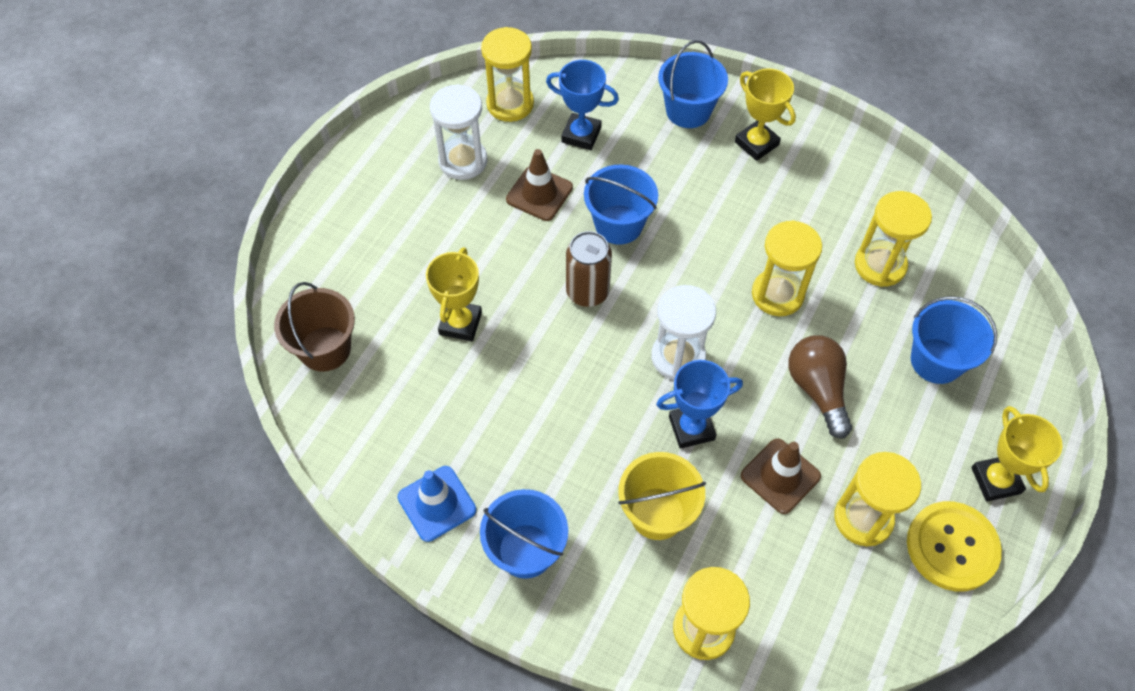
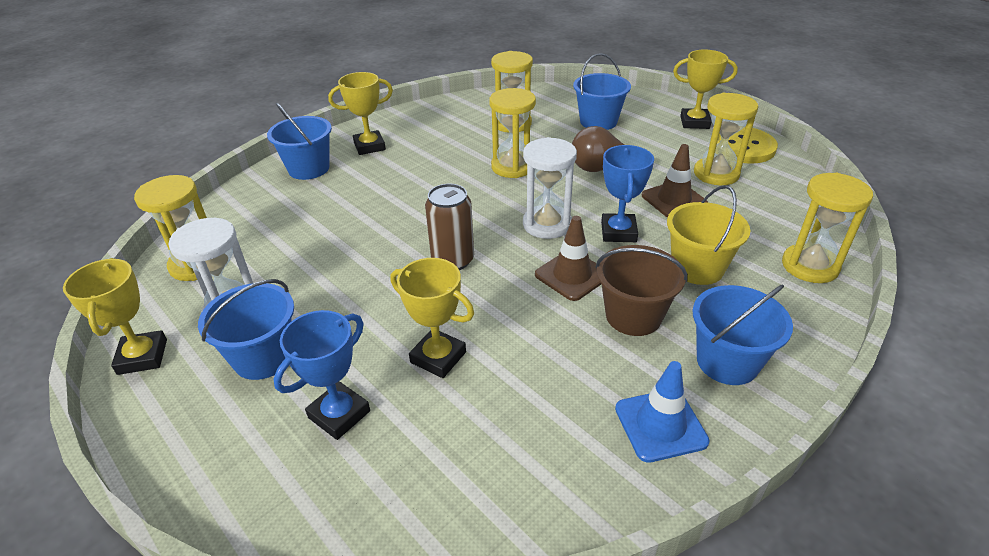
camera: 70 degrees left, 20 degrees down
(325, 349) = (403, 501): brown bucket -> brown bucket (633, 316)
(400, 131) = (142, 357): none -> yellow trophy
(539, 193) = (321, 267): brown traffic cone -> brown traffic cone (572, 275)
(581, 135) = (278, 228): blue trophy -> blue trophy (339, 414)
(618, 224) = (393, 227): blue bucket -> blue bucket (263, 357)

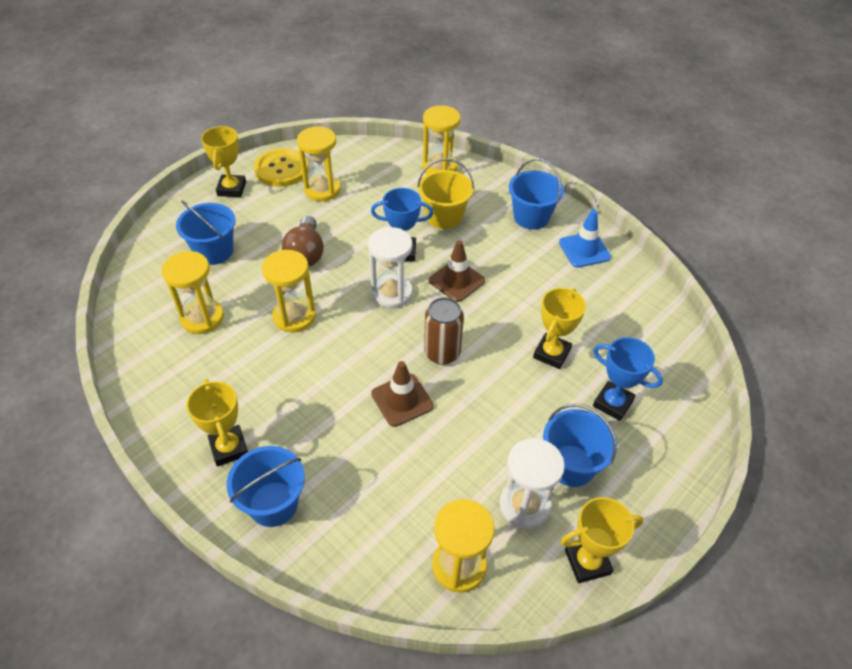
camera: 95 degrees left, 10 degrees up
(633, 316) = (497, 252): brown bucket -> none
(674, 200) = (359, 217): brown traffic cone -> brown traffic cone (402, 400)

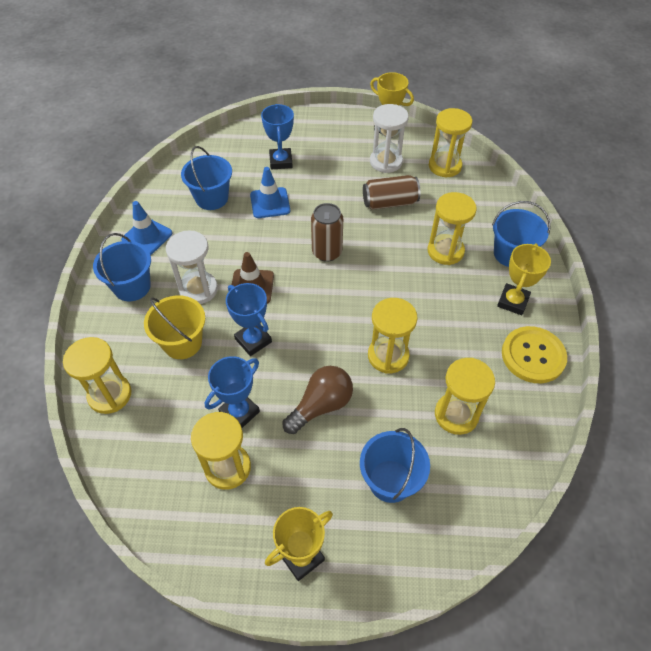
camera: 130 degrees left, 5 degrees up
(281, 169) = (228, 538): yellow button -> yellow button (533, 356)
(342, 447) = (445, 251): none -> yellow hourglass
(353, 214) = (239, 412): none -> blue trophy
(391, 293) = (304, 315): white hourglass -> white hourglass (198, 289)
(402, 400) = (383, 247): brown traffic cone -> none
(455, 454) = (389, 202): none -> brown can
(551, 353) = (270, 203): yellow trophy -> blue traffic cone
(571, 465) = (342, 157): blue bucket -> blue bucket (212, 198)

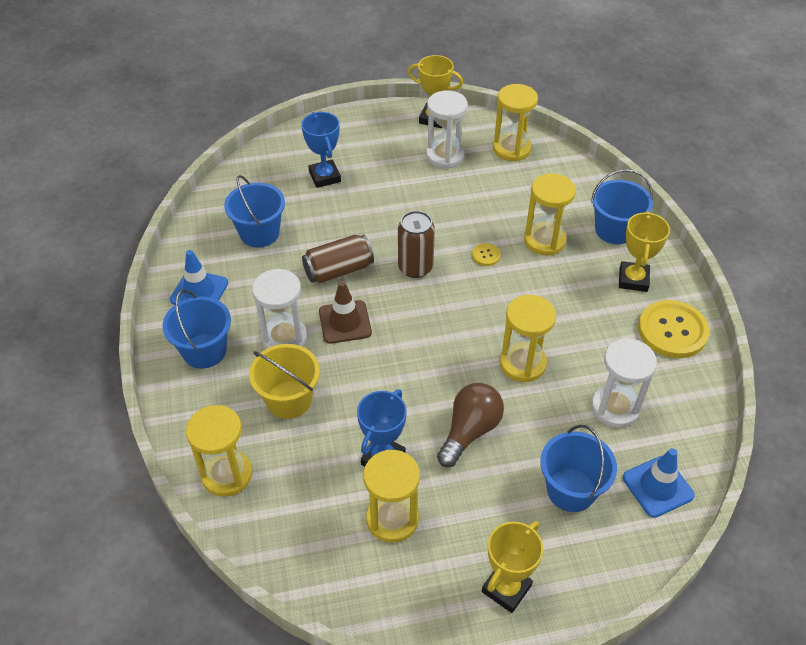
camera: 15 degrees left, 5 degrees down
(253, 340) = (369, 379): blue trophy -> none
(270, 203) = (330, 226): blue traffic cone -> blue traffic cone (657, 486)
(389, 202) = (465, 200): brown can -> brown can (338, 271)
(390, 253) = (486, 255): none -> yellow button
(456, 415) = (615, 408): yellow hourglass -> white hourglass

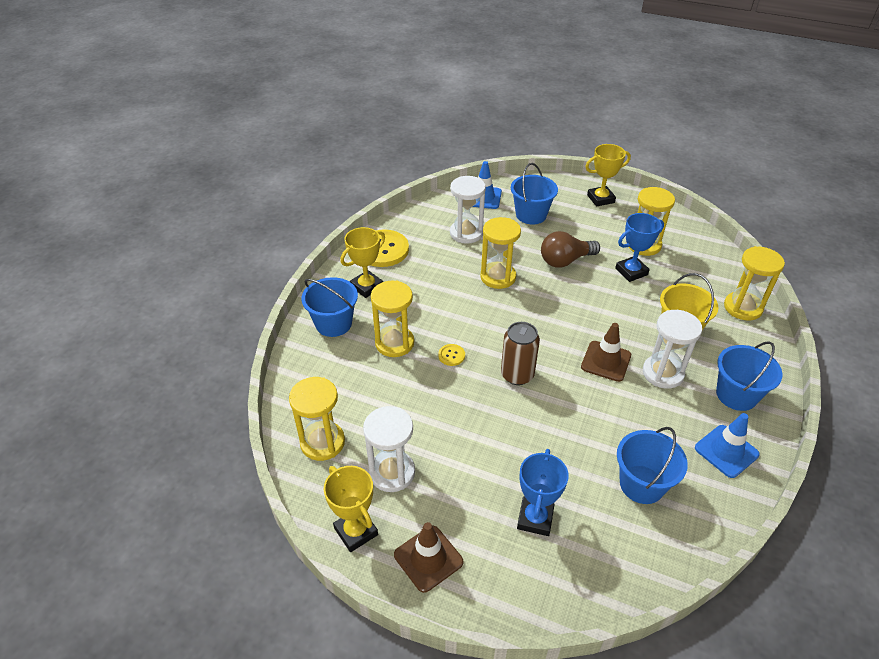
camera: 145 degrees left, 5 degrees down
(338, 271) = (585, 405): brown can -> none
(377, 127) = (428, 558): none -> brown traffic cone

